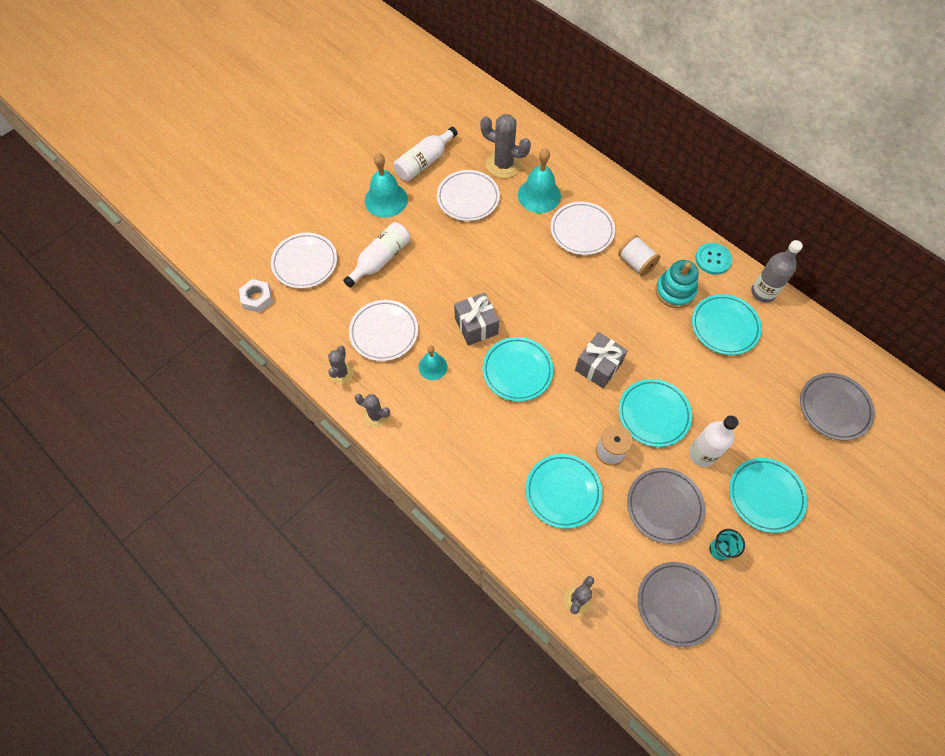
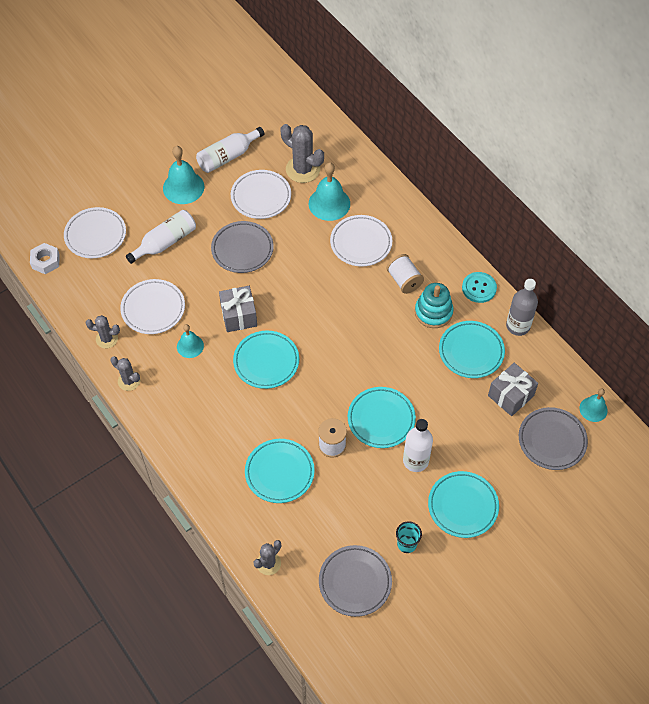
camera: 10 degrees right, 5 degrees down
(341, 373) = (107, 339): grey cactus -> grey cactus turned 75 degrees clockwise
(598, 366) = (342, 369): grey gift -> grey gift (510, 396)
(664, 506) = (367, 499): grey plate -> grey plate (242, 249)
(864, 367) = (593, 409): none -> turquoise bell

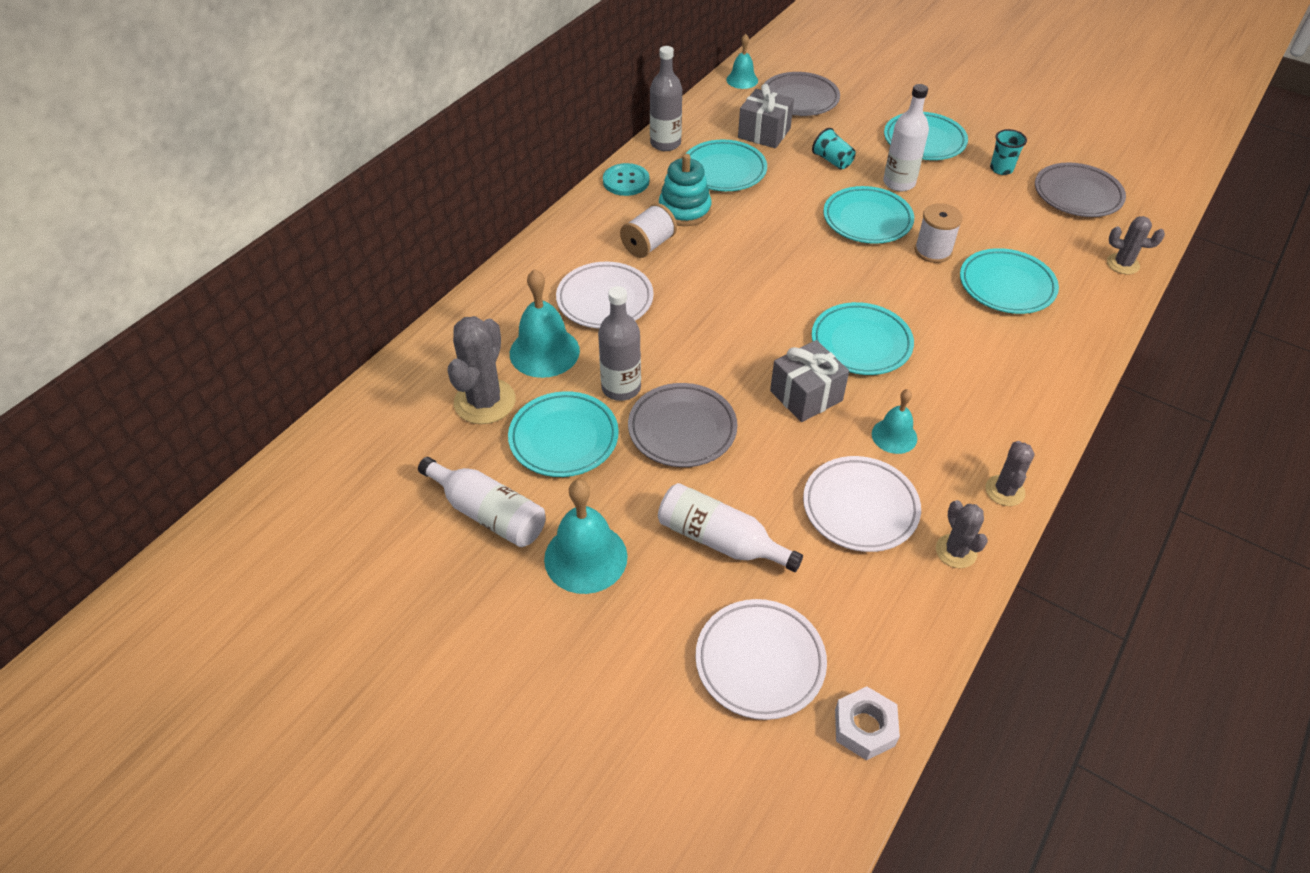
camera: 110 degrees left, 10 degrees down
(261, 197) = (564, 438): white plate -> turquoise plate
(285, 231) = (621, 388): none -> grey bottle
(459, 428) = (832, 161): none -> turquoise cup

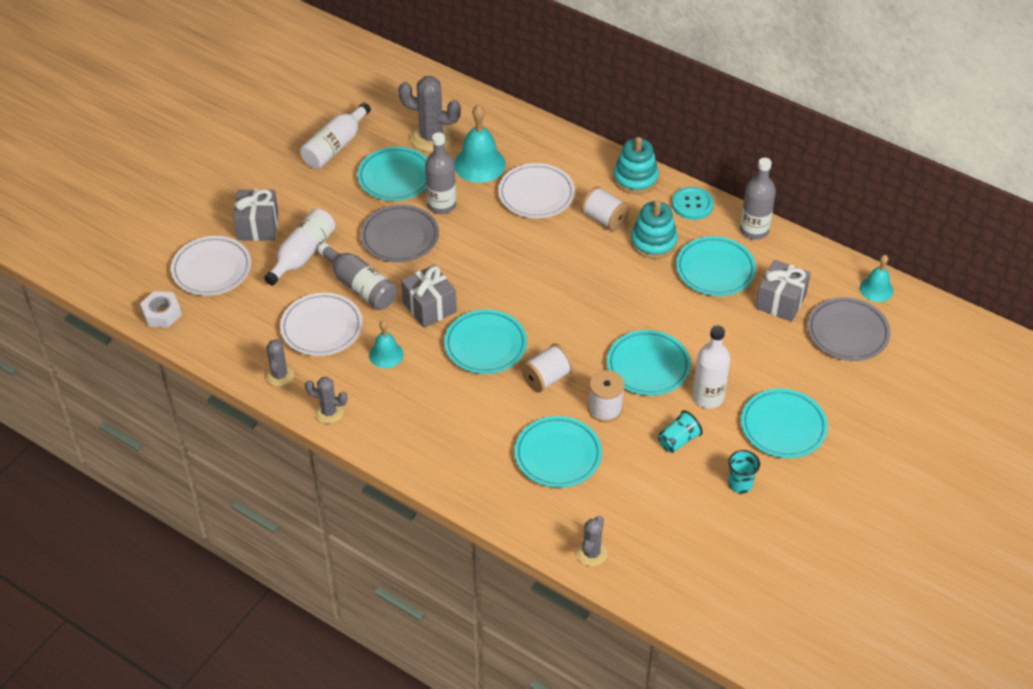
camera: 90 degrees right, 0 degrees up
(582, 220) = (635, 178): none -> turquoise stacking toy
(585, 557) = (296, 191): turquoise bell -> none
(661, 604) = (258, 226): none -> grey gift
(777, 469) = (360, 286): none -> grey bottle
(832, 161) = (739, 350): turquoise cup -> turquoise cup (678, 440)
(900, 293) = (546, 378): none -> white spool
(956, 551) = (279, 375): grey cactus -> grey cactus turned 75 degrees counterclockwise
(1077, 195) = (701, 541): grey plate -> none

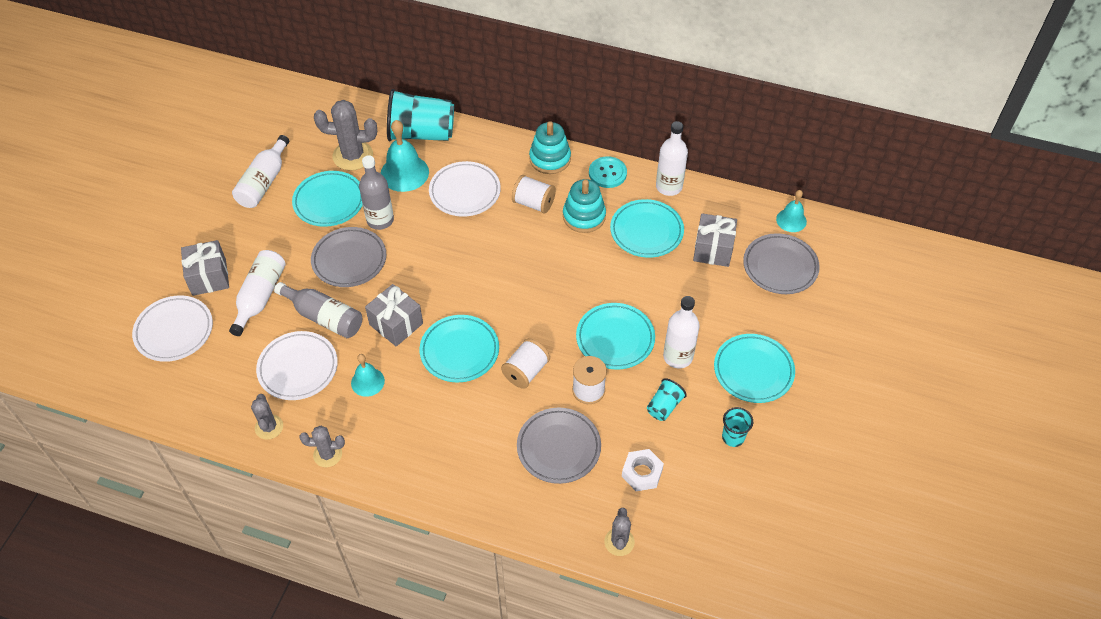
camera: 15 degrees left, 5 degrees up
(162, 314) = (135, 388): white nut -> white nut (642, 473)
(508, 128) = (421, 133): none -> turquoise cup
(558, 455) = (558, 448): turquoise plate -> grey plate
(754, 230) = (669, 187): grey bottle -> white bottle

